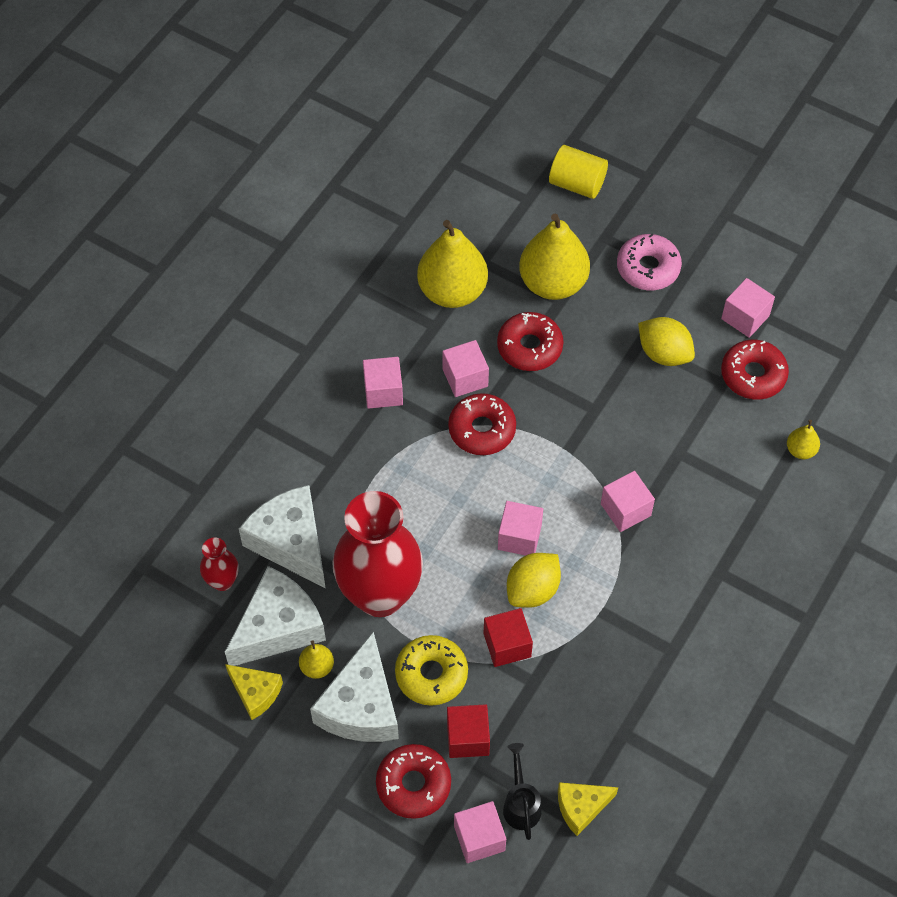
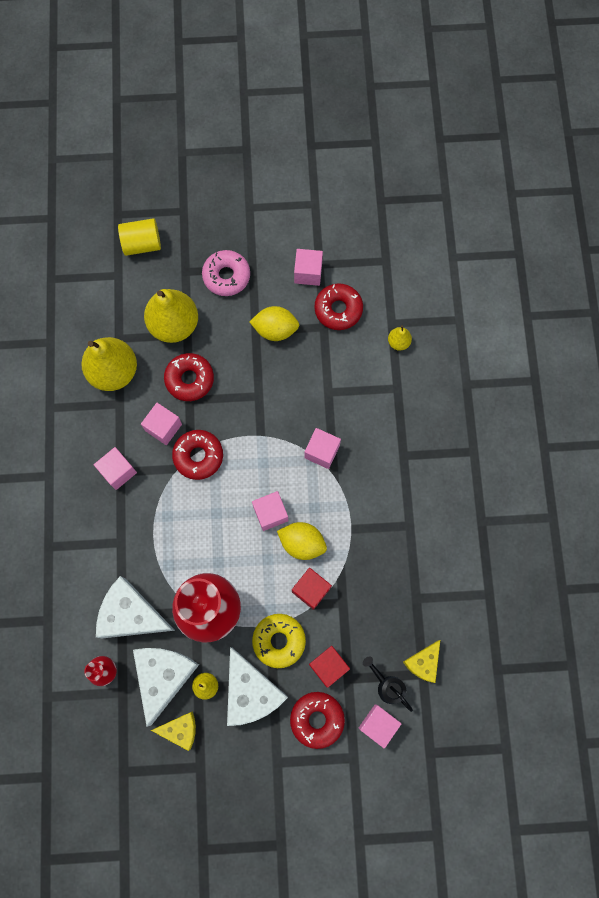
camera: 35 degrees left, 15 degrees up
(532, 590) = (302, 543): yellow lemon -> yellow lemon turned 75 degrees counterclockwise

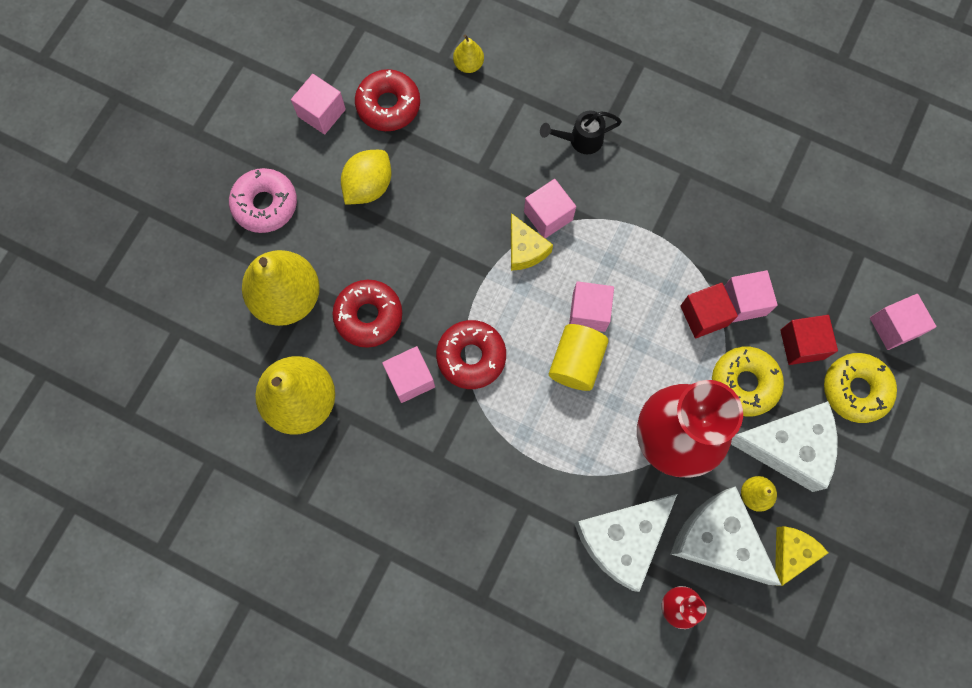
camera: 60 degrees left, 0 degrees up
(118, 471) = (433, 462): pink cube -> pink cube (744, 302)
(142, 244) = (156, 280): yellow cylinder -> yellow cylinder (576, 362)
(302, 543) = (644, 296): yellow lemon -> none
(317, 719) = (855, 389): red donut -> yellow donut
(387, 685) = (855, 293): black watering can -> black watering can (580, 140)
(423, 662) = (849, 241): yellow cheese -> yellow cheese (525, 249)

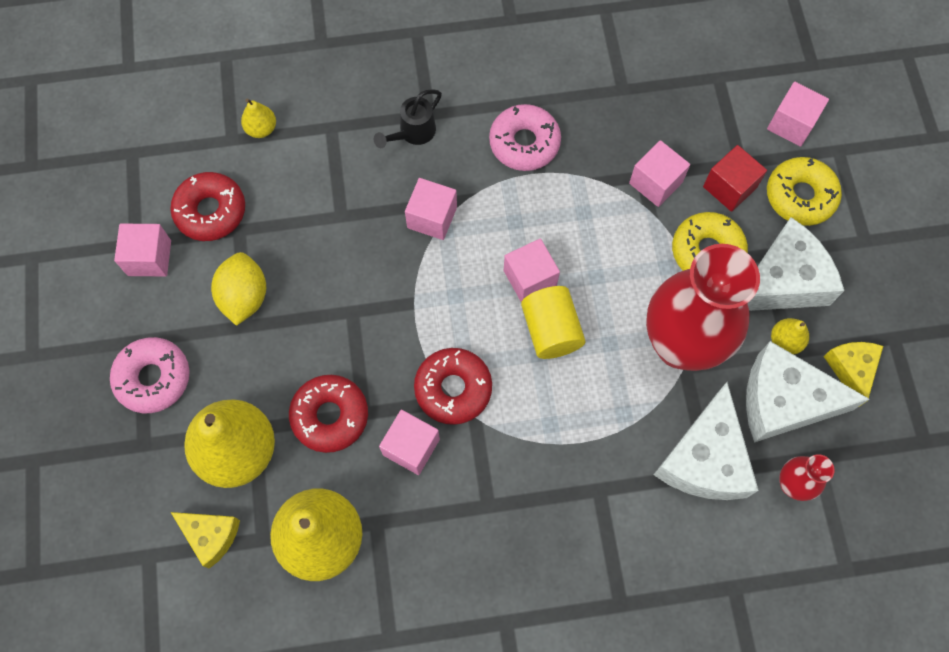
camera: 35 degrees left, 5 degrees down
(525, 249) = (433, 260): yellow cheese -> yellow cheese (211, 536)
(661, 203) = (524, 143): none -> pink donut
(704, 315) = (631, 216): red cube -> none

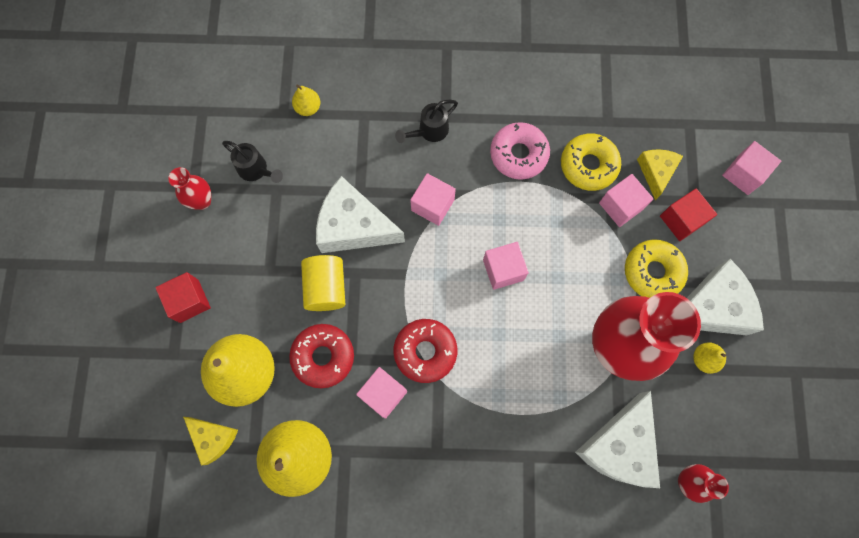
camera: 10 degrees right, 5 degrees up
(149, 258) = (202, 201): pink cube -> red vase
(153, 378) = (189, 301): pink donut -> red cube
(210, 211) = (256, 170): red donut -> black watering can
(244, 297) = (271, 246): yellow lemon -> none
(551, 330) = (513, 316): yellow cylinder -> yellow cylinder (326, 287)
(784, 401) = (694, 409): white cheese -> white cheese (354, 226)
(800, 196) = (739, 237): yellow donut -> yellow donut (588, 165)
(851, 369) = (755, 393): yellow cheese -> yellow cheese (656, 172)

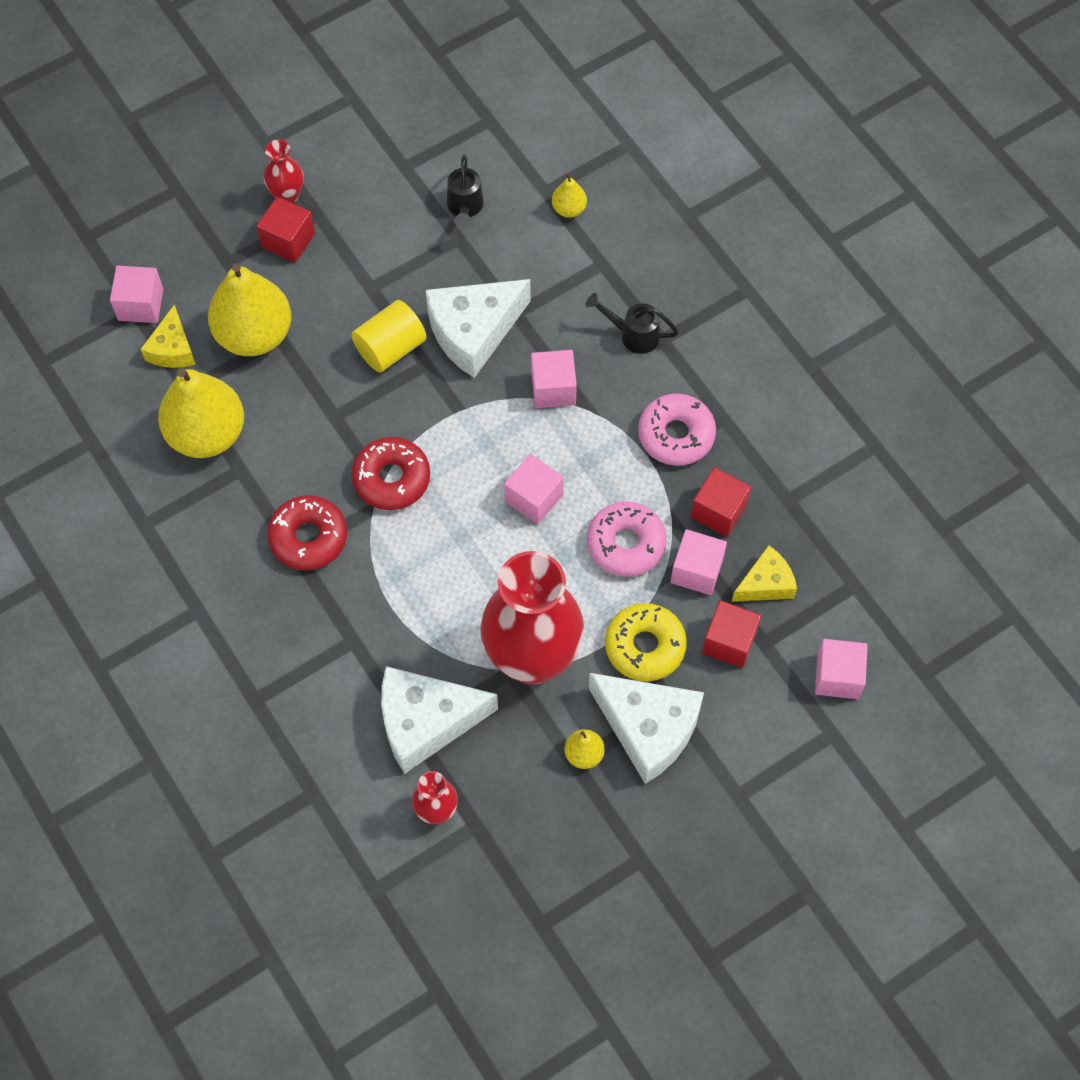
camera: 55 degrees right, 10 degrees down
(202, 201) = (396, 183): red vase -> red vase (287, 196)
(323, 357) = (319, 391): red donut -> red donut (308, 537)
(354, 226) = (473, 332): white cheese -> white cheese turned 105 degrees counterclockwise
(383, 394) = (321, 468): pink cube -> pink cube (140, 305)
(574, 235) = (626, 544): none -> pink donut
(588, 165) = (718, 511): yellow donut -> red cube

